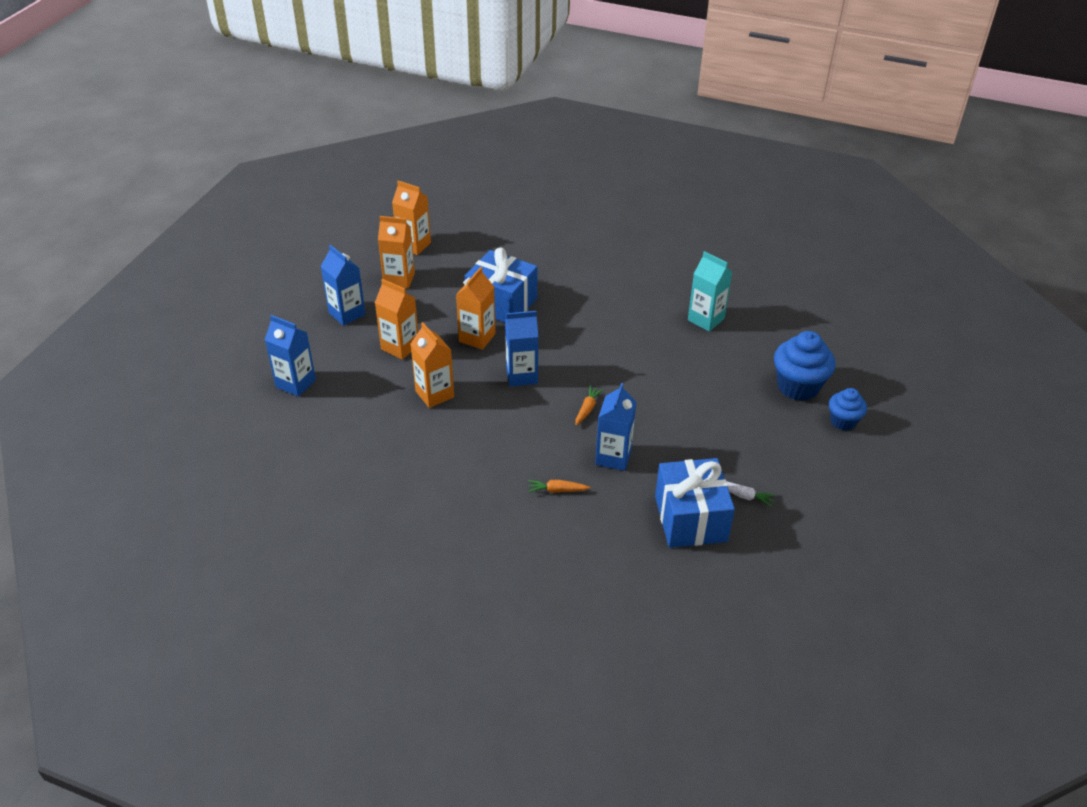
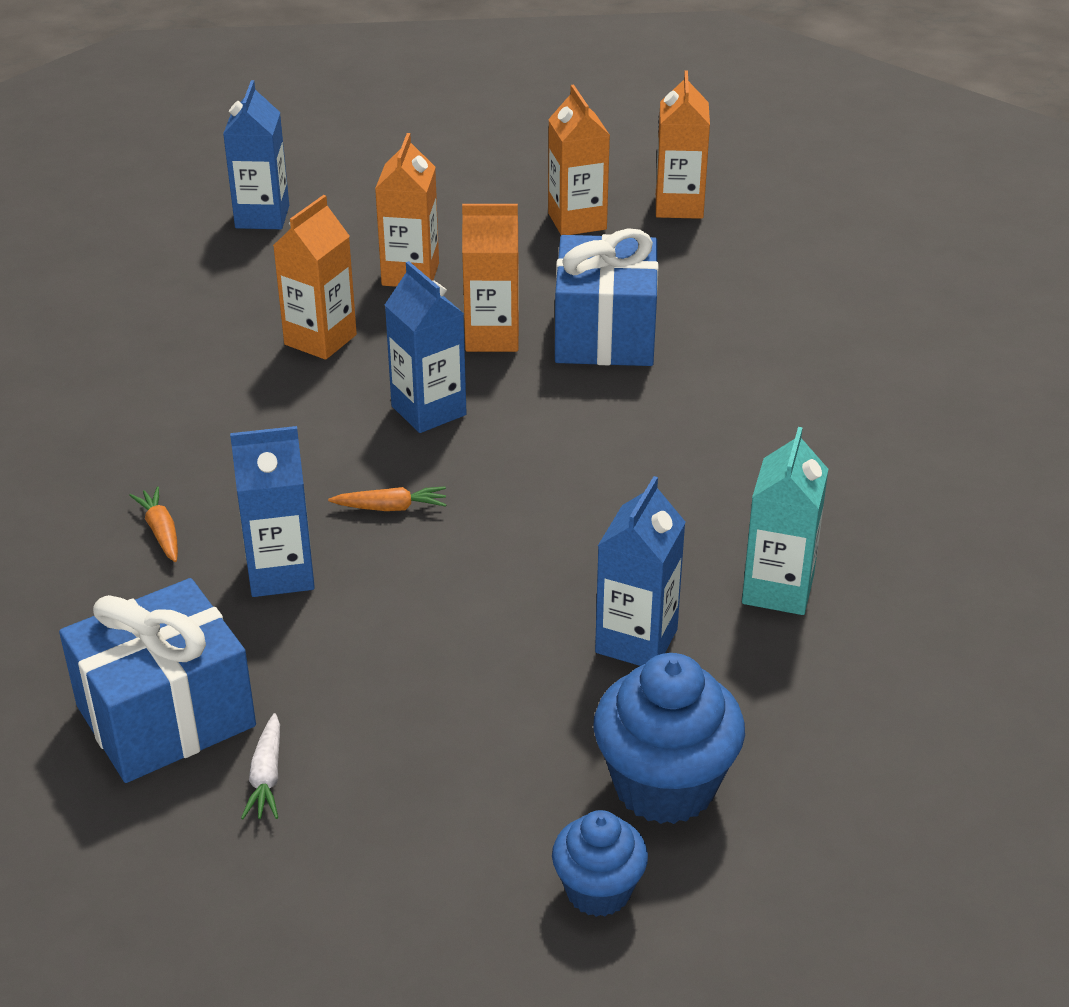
camera: 65 degrees right, 5 degrees down
(347, 314) = (452, 205): blue carton -> blue carton (636, 641)

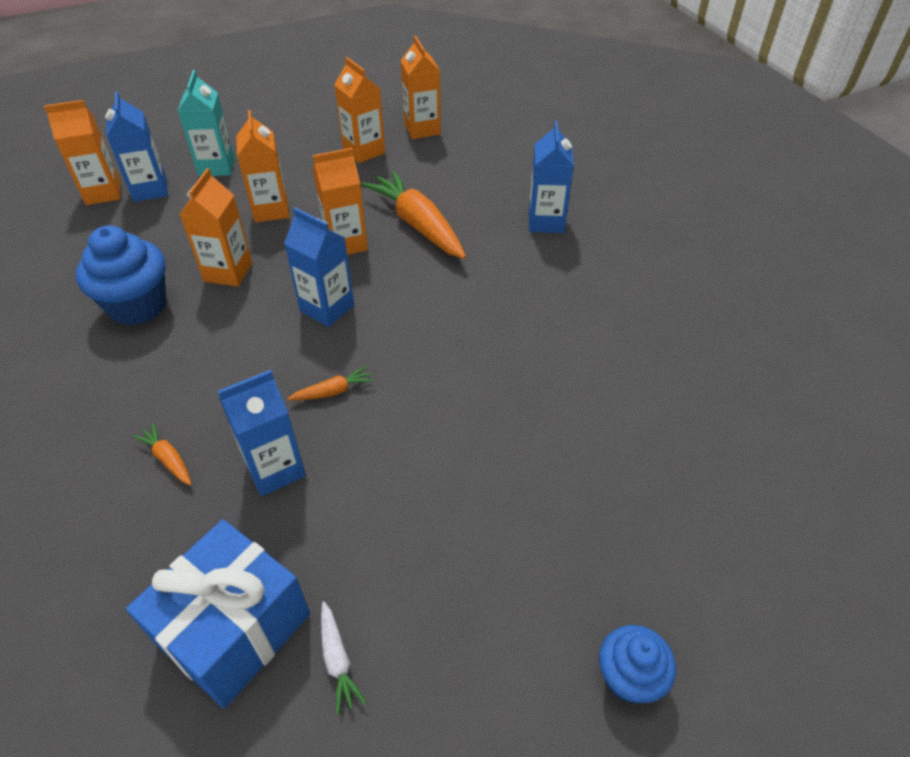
camera: 20 degrees left, 10 degrees up
(200, 209) = (103, 193): none -> orange carton
(605, 334) = (418, 225): blue gift -> orange carrot
(636, 641) = (550, 451): blue carton -> blue carton (546, 222)
(664, 785) = (627, 566): blue cupcake -> blue cupcake (138, 306)
(778, 589) = (618, 384): turquoise carton -> turquoise carton (216, 167)

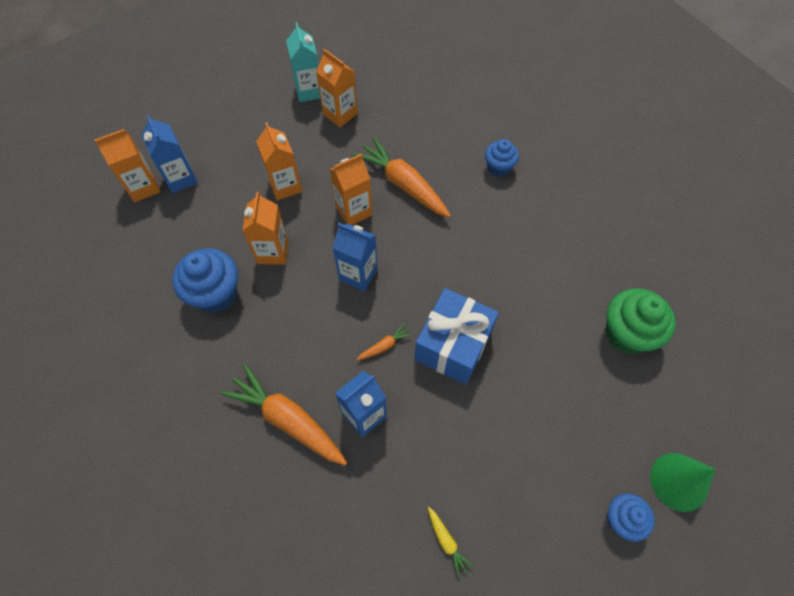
camera: 10 degrees left, 15 degrees up
(168, 459) = (288, 420): orange carrot -> orange carrot, size x2.26
(216, 167) = (226, 147): turquoise carton -> turquoise carton (309, 91)
(234, 629) = (376, 533): blue gift -> blue gift (453, 345)
(337, 659) = (446, 541): white carrot -> yellow carrot
(422, 129) = (380, 83): orange carton -> none
(546, 222) = (498, 168): blue carton -> blue cupcake
(684, 425) = (626, 334): none -> green cupcake
(735, 637) = (679, 481): none -> green cone

